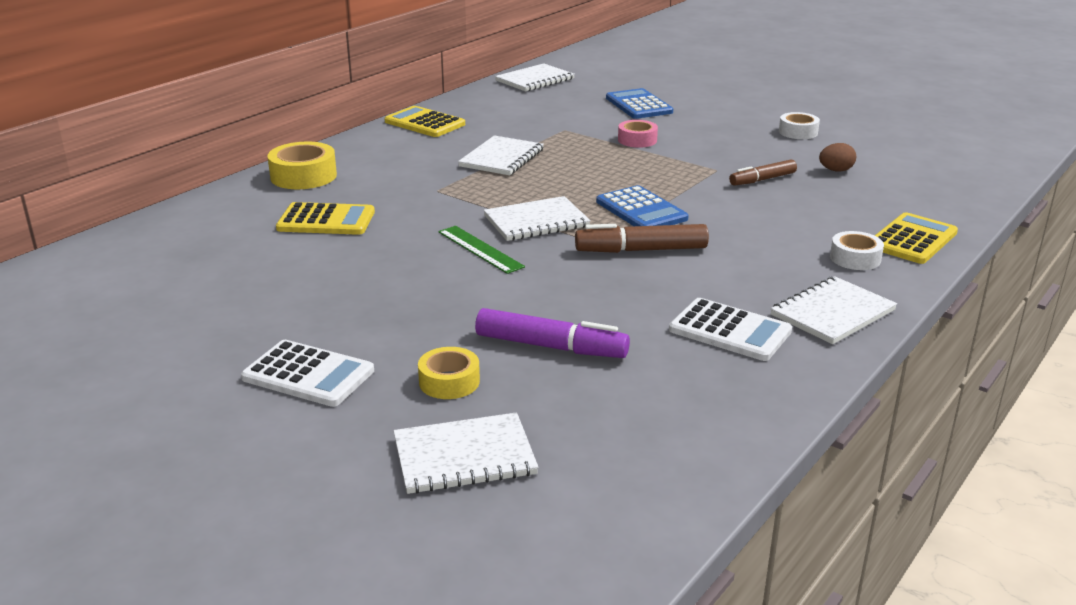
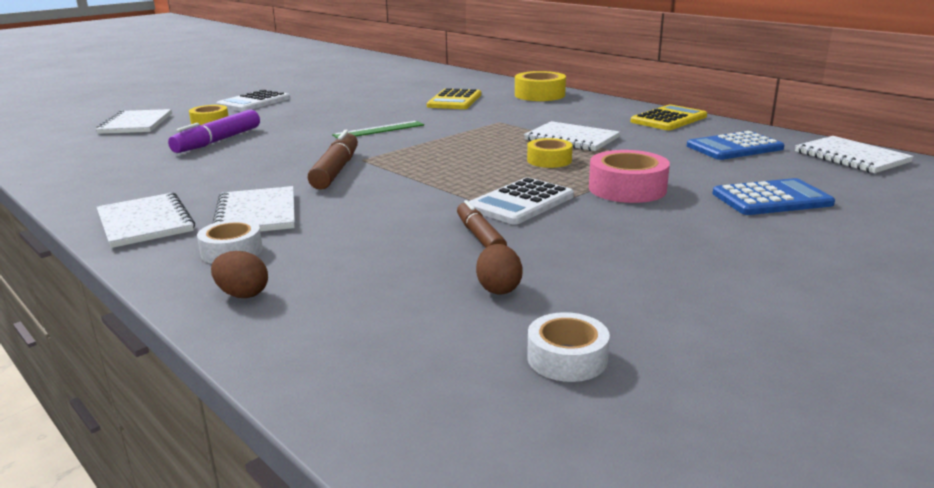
camera: 100 degrees right, 5 degrees down
(536, 221) = (418, 144): white notebook -> white notebook (256, 214)
(574, 165) = (549, 160): none -> yellow tape
(637, 140) = (627, 188): pink tape -> pink tape, size x1.54
(641, 210) = (421, 176): blue calculator -> blue calculator (734, 147)
(730, 331) = (170, 185): white calculator -> white calculator (521, 202)
(798, 132) = (676, 288): white tape -> white tape (567, 358)
(912, 239) = (242, 294): yellow calculator -> brown egg

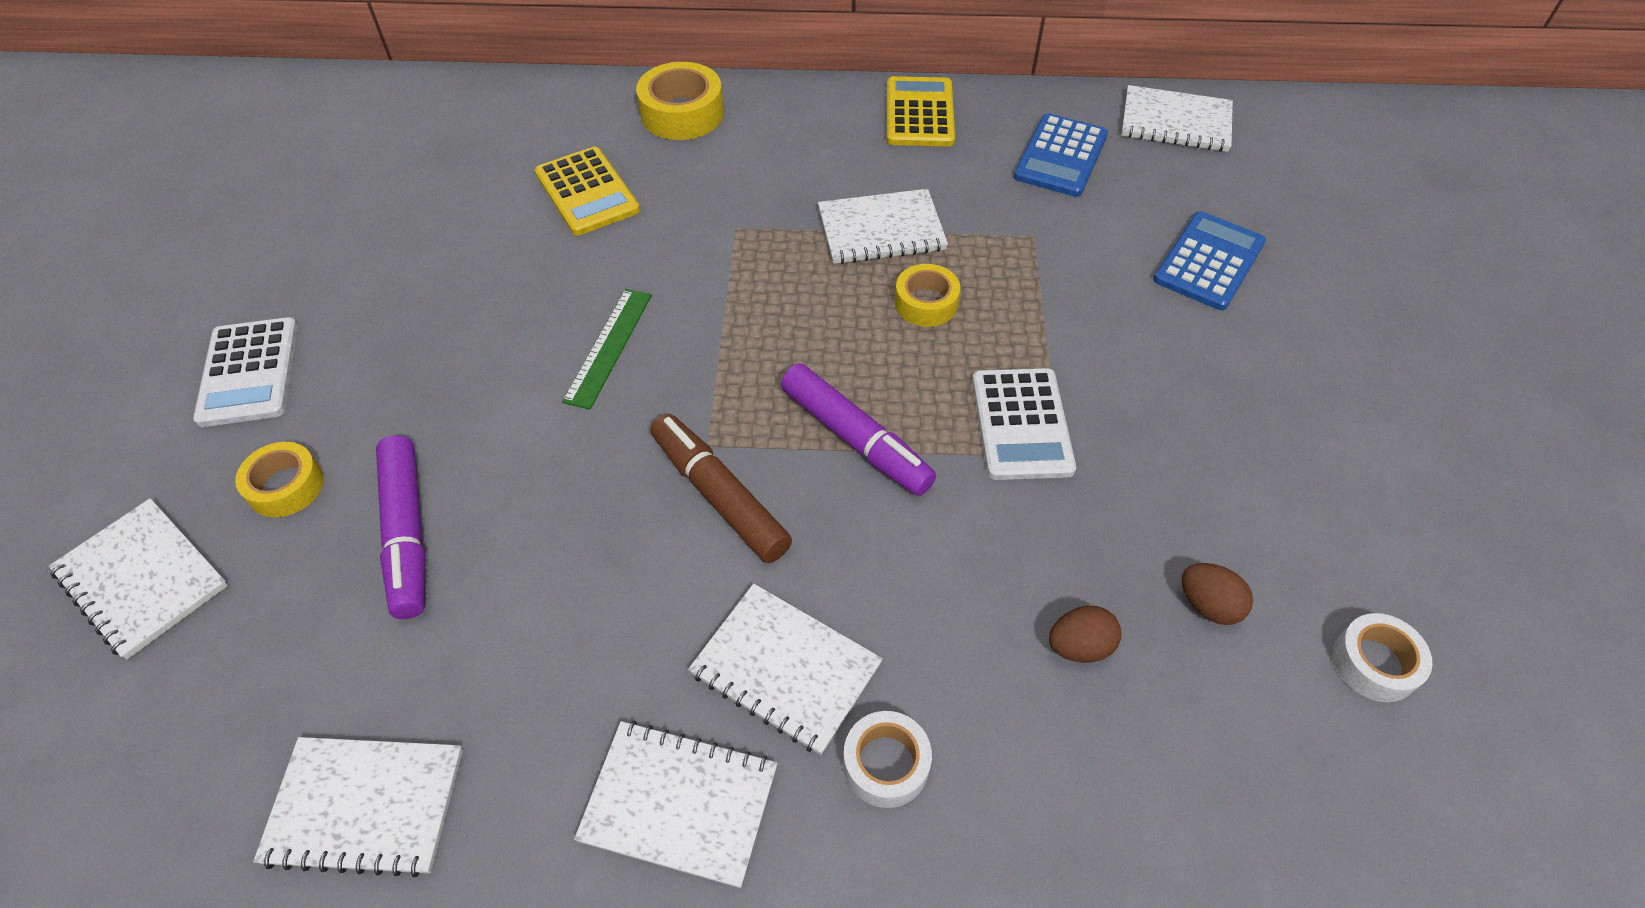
camera: 45 degrees left, 30 degrees up
(73, 180) = (365, 806): none -> white notebook
(242, 294) = (1022, 822): brown egg -> brown egg (1079, 646)
(426, 178) = (855, 438): none -> purple marker
(480, 237) = (1076, 526): brown marker -> none
(627, 188) = (1076, 322): pink tape -> none

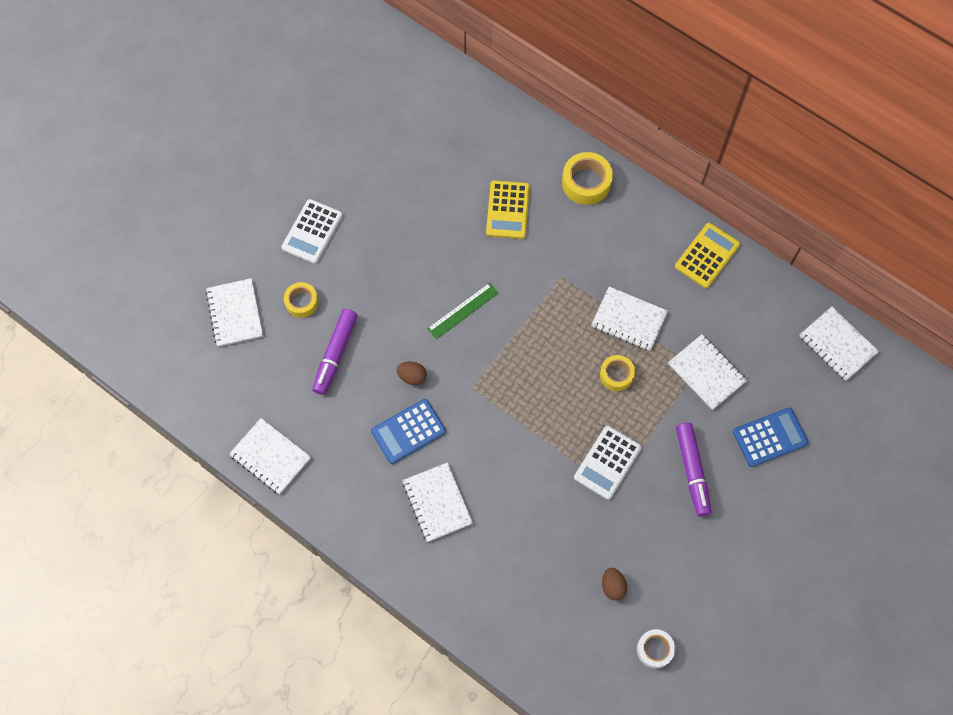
camera: 35 degrees right, 15 degrees up
(679, 803) = (370, 525): white notebook -> white notebook (706, 372)
(720, 496) = (461, 415): brown marker -> none
(855, 438) = (533, 424): purple marker -> purple marker (692, 471)
(886, 764) = (447, 560): white tape -> none
(1061, 156) = (755, 329): blue calculator -> blue calculator (408, 431)
(1079, 646) = (549, 567): brown egg -> brown egg (412, 377)

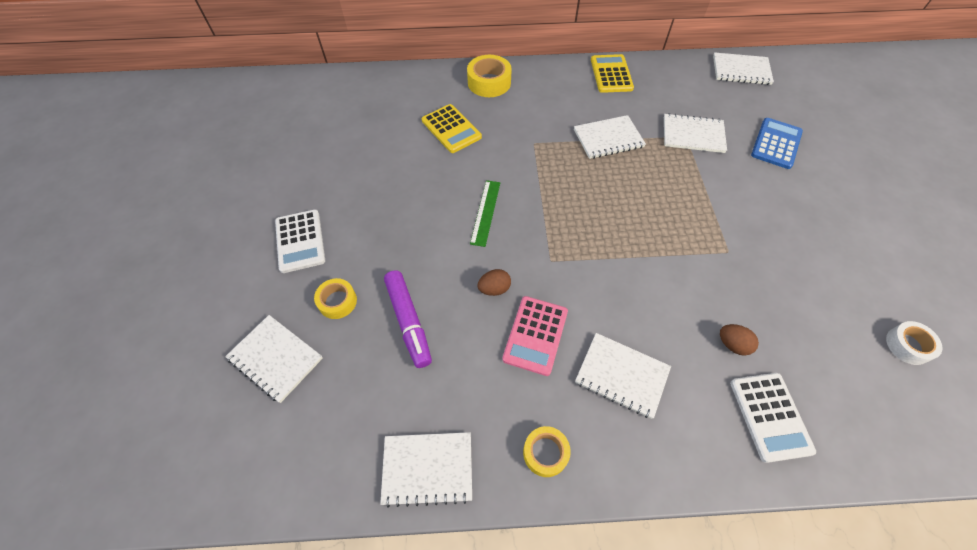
camera: 40 degrees left, 10 degrees down
(408, 431) = (535, 335): blue calculator -> pink calculator
(607, 463) = (705, 237): white calculator -> white calculator (770, 416)
(612, 586) = (821, 323): brown egg -> brown egg (732, 344)
(616, 375) = (641, 176): yellow tape -> yellow tape (545, 453)
(692, 471) = (762, 198): purple marker -> none

